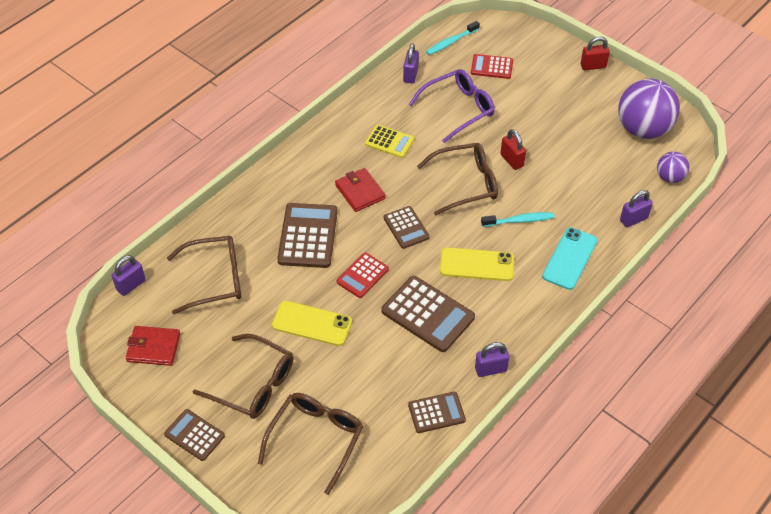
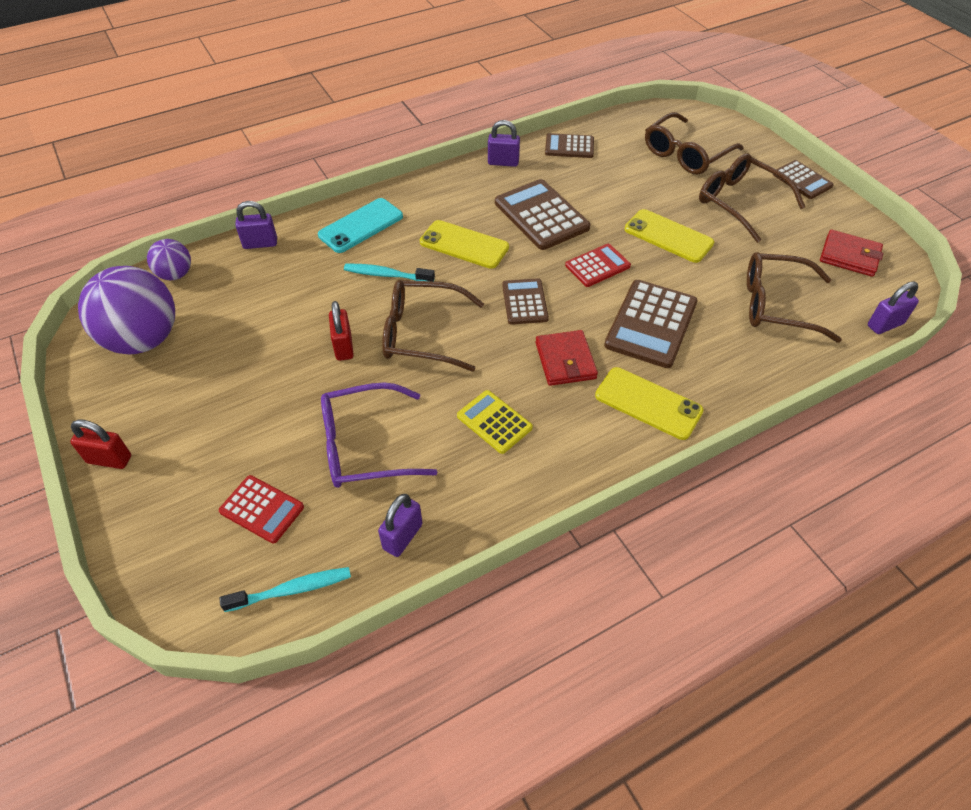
camera: 160 degrees left, 0 degrees up
(297, 179) = (648, 403): none -> yellow phone

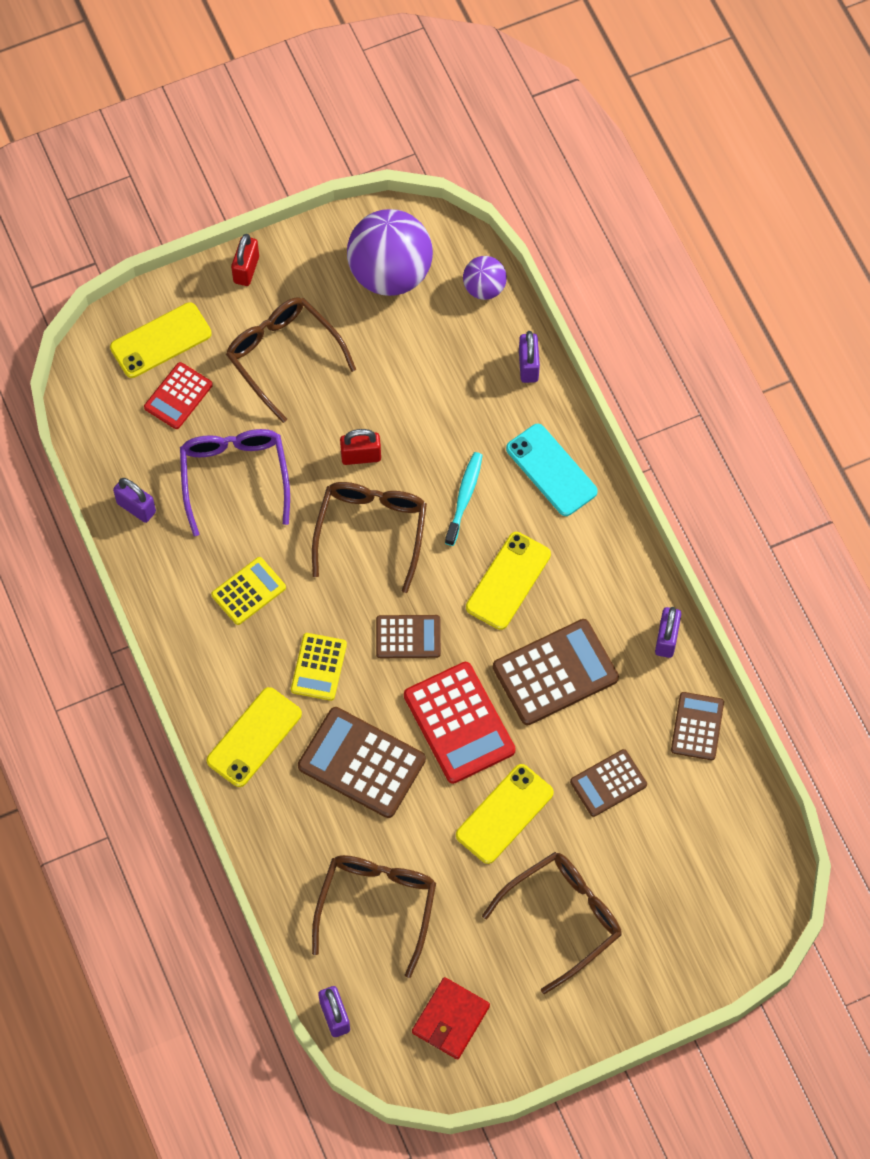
camera: 95 degrees right, 15 degrees up
(186, 535) = (161, 340): none -> yellow phone
(292, 589) = (100, 424): turquoise toothbrush -> none
(565, 361) = (319, 667): red wallet -> yellow calculator
(597, 266) = (459, 723): red calculator -> red calculator, size x1.67
(685, 154) = (671, 875): brown glasses -> brown glasses (283, 356)
(802, 180) = (603, 1013): brown calculator -> brown calculator (608, 783)

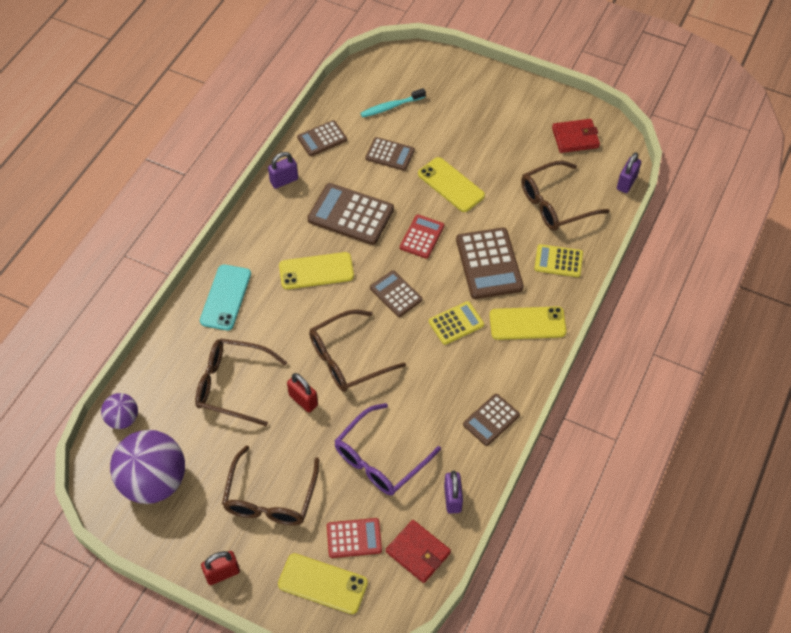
camera: 130 degrees left, 10 degrees down
(114, 438) = (418, 552): none -> red wallet
(181, 608) = (491, 420): none -> brown calculator
(248, 591) = (446, 393): yellow calculator -> yellow calculator (558, 261)
(459, 723) = (422, 237): red calculator -> red calculator, size x0.60
(464, 497) = (282, 328): turquoise toothbrush -> turquoise toothbrush (391, 107)
(504, 814) = (451, 185): yellow phone -> yellow phone turned 45 degrees clockwise
(528, 366) = (162, 356): purple padlock -> none
(563, 917) = (478, 128): brown glasses -> brown glasses (232, 385)

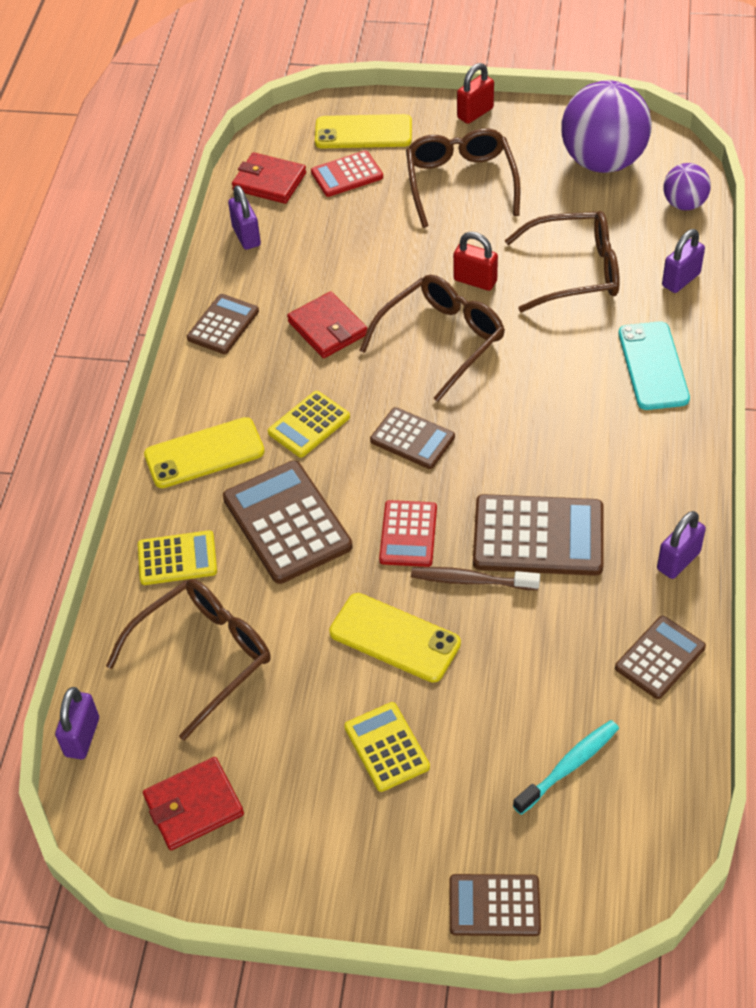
camera: 165 degrees right, 5 degrees down
(167, 355) = (681, 280): none -> purple padlock
(316, 271) = (545, 437): yellow phone -> none
(380, 459) = (349, 249): purple glasses -> none
(390, 154) = (525, 664): brown calculator -> brown calculator (494, 906)
(398, 202) = (471, 580): none -> brown toothbrush
(419, 393) = (327, 328): none -> red wallet
(474, 137) = (386, 747): none -> yellow calculator

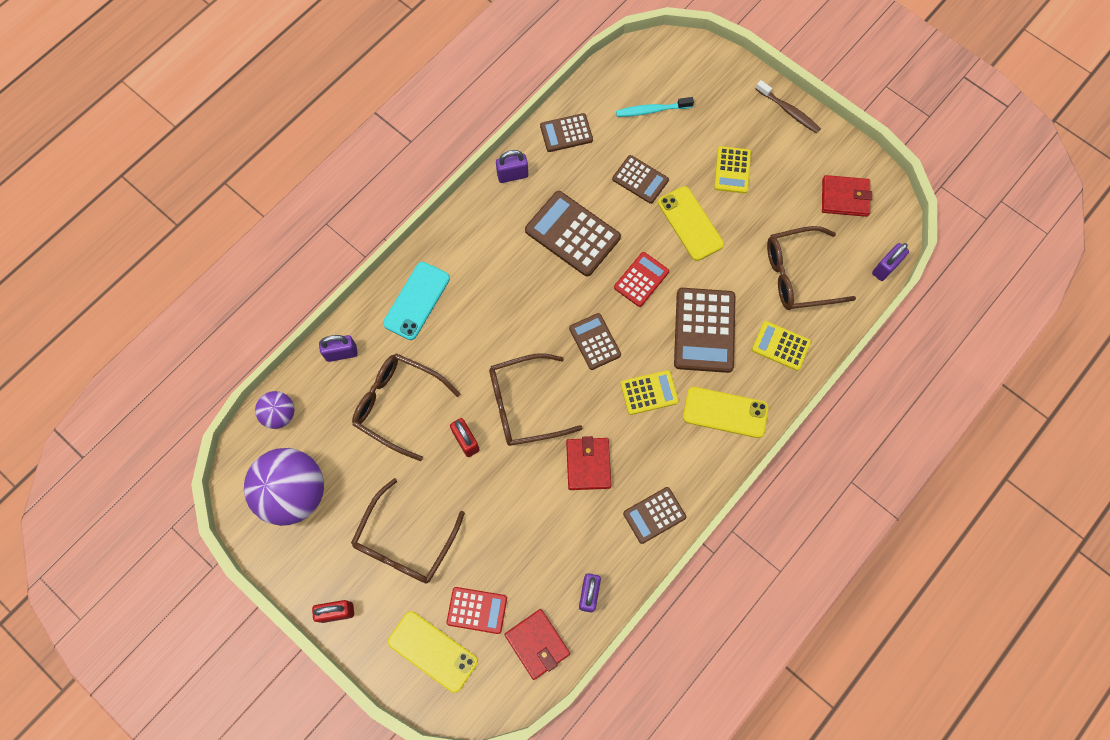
camera: 150 degrees left, 20 degrees up
(471, 580) = (627, 231): brown toothbrush -> brown toothbrush (789, 111)
(494, 906) = (731, 73): brown calculator -> brown calculator (640, 179)

